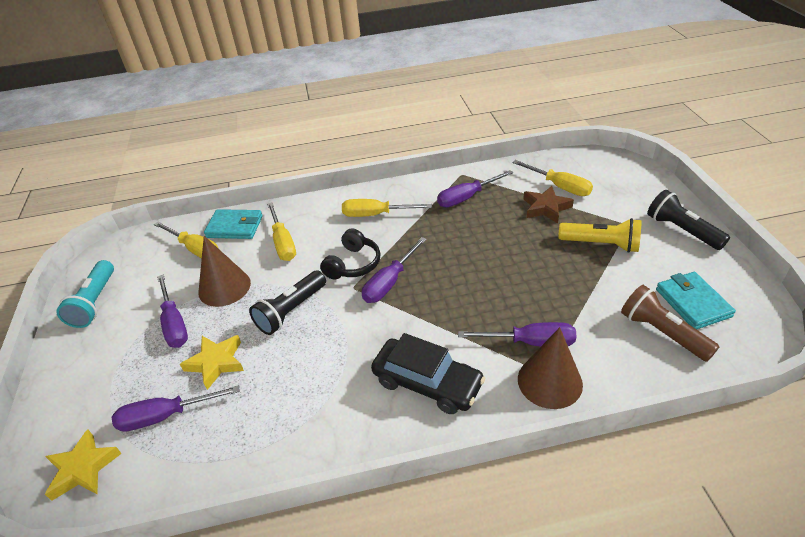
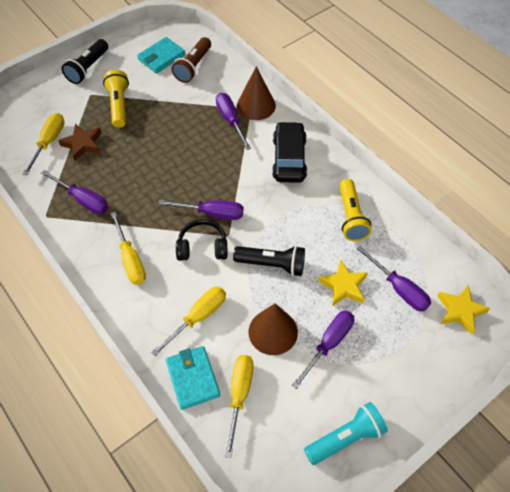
camera: 120 degrees left, 15 degrees up
(292, 413) = (351, 217): none -> yellow flashlight

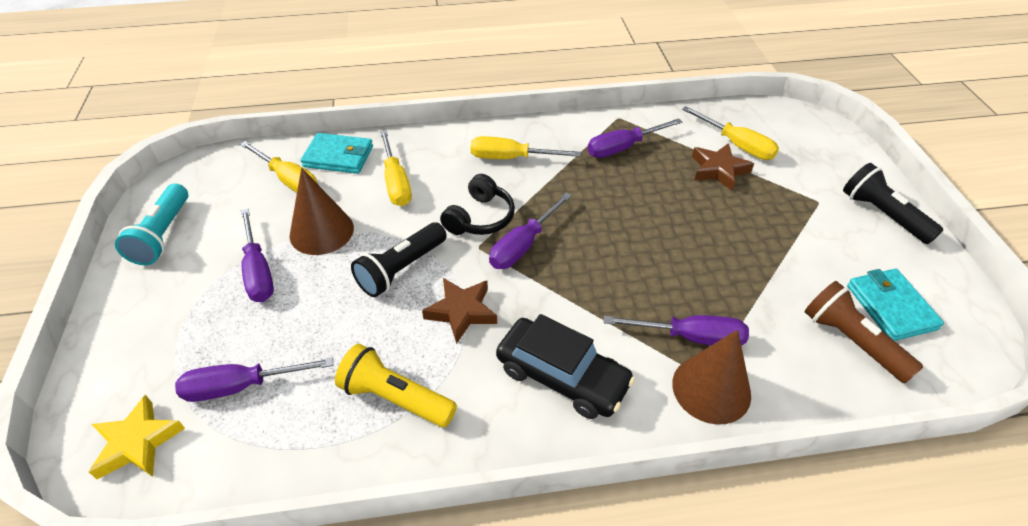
camera: 120 degrees right, 10 degrees down
(119, 105) = (783, 223): yellow flashlight -> none
(281, 217) = (462, 312): none -> brown star
(343, 286) = (306, 325): yellow star -> none

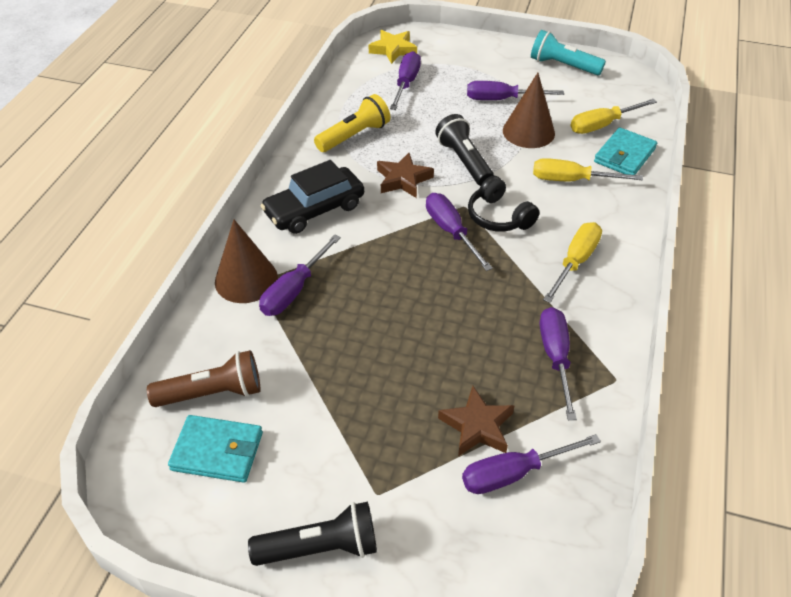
camera: 115 degrees right, 0 degrees up
(736, 145) = (514, 473): yellow screwdriver -> purple screwdriver

